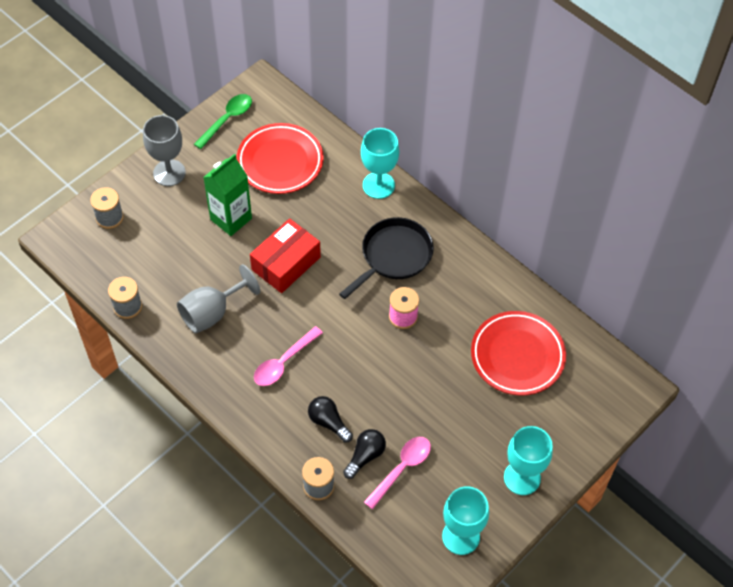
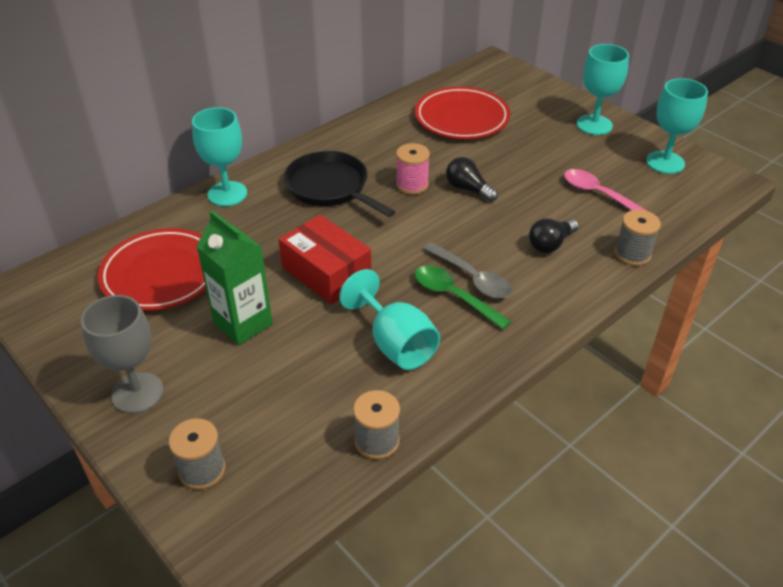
camera: 85 degrees left, 15 degrees down
(212, 313) = (395, 344): grey goblet -> turquoise goblet
(227, 120) = (63, 326): green spoon -> green spoon (454, 296)
(284, 362) = (472, 278): pink spoon -> grey spoon
(365, 456) = (589, 218): black light bulb -> black light bulb (468, 189)

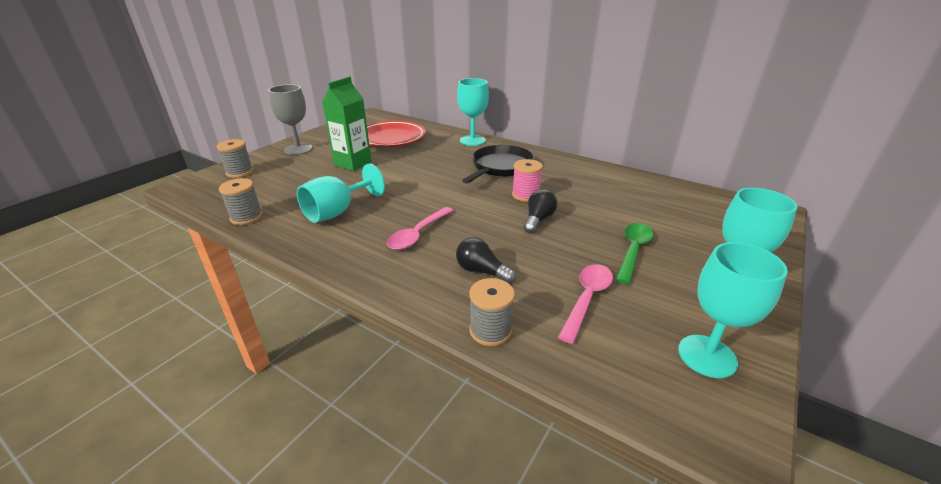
camera: 75 degrees right, 10 degrees down
(326, 272) = (406, 179): red box -> none
(454, 296) = (393, 229): green spoon -> green spoon (633, 251)
(461, 118) = (646, 205): red plate -> none
(472, 278) = (418, 234): grey spoon -> pink spoon

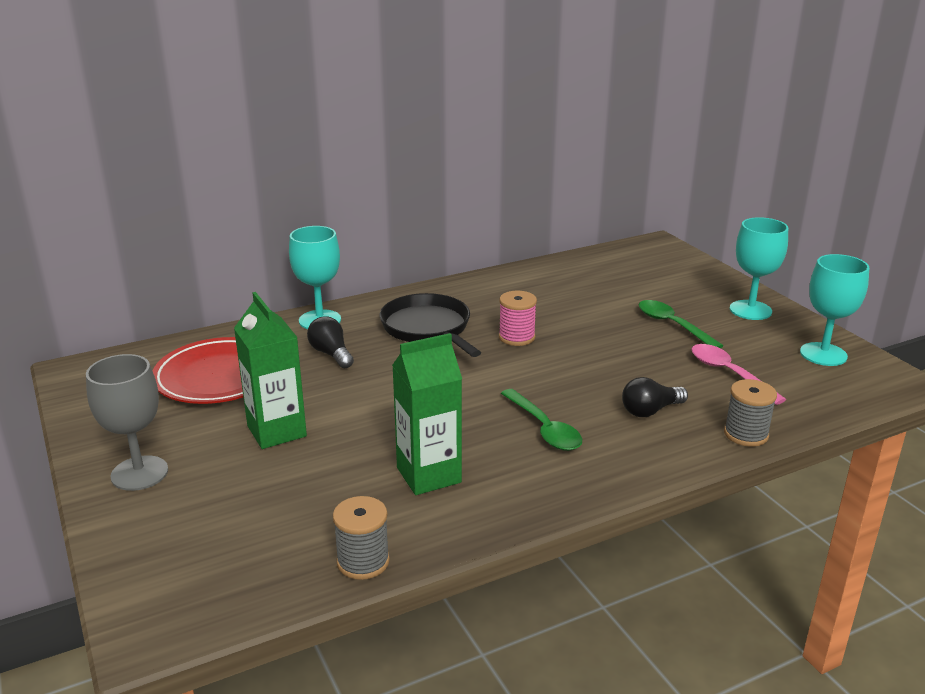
camera: 60 degrees left, 5 degrees down
(239, 172) = (165, 553): grey spool -> none
(337, 212) = (429, 475): turquoise goblet -> green carton
(418, 234) = (544, 428): pink spoon -> green spoon
(538, 220) = (577, 349): black light bulb -> black light bulb (331, 354)

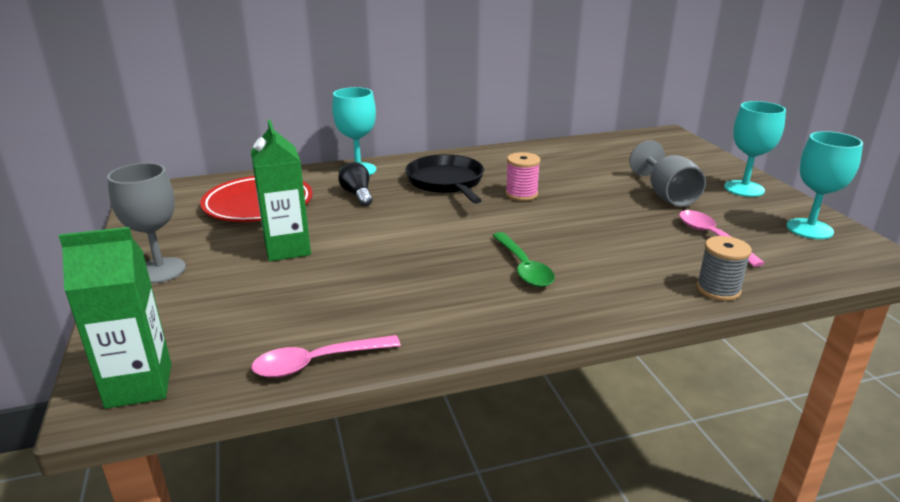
camera: 10 degrees right, 0 degrees up
(363, 561) = (317, 362): grey spool -> pink spoon
(429, 475) = (405, 296): green carton -> green carton (139, 385)
(650, 411) = (628, 261): black light bulb -> none
(672, 325) = (667, 195): green spoon -> grey goblet

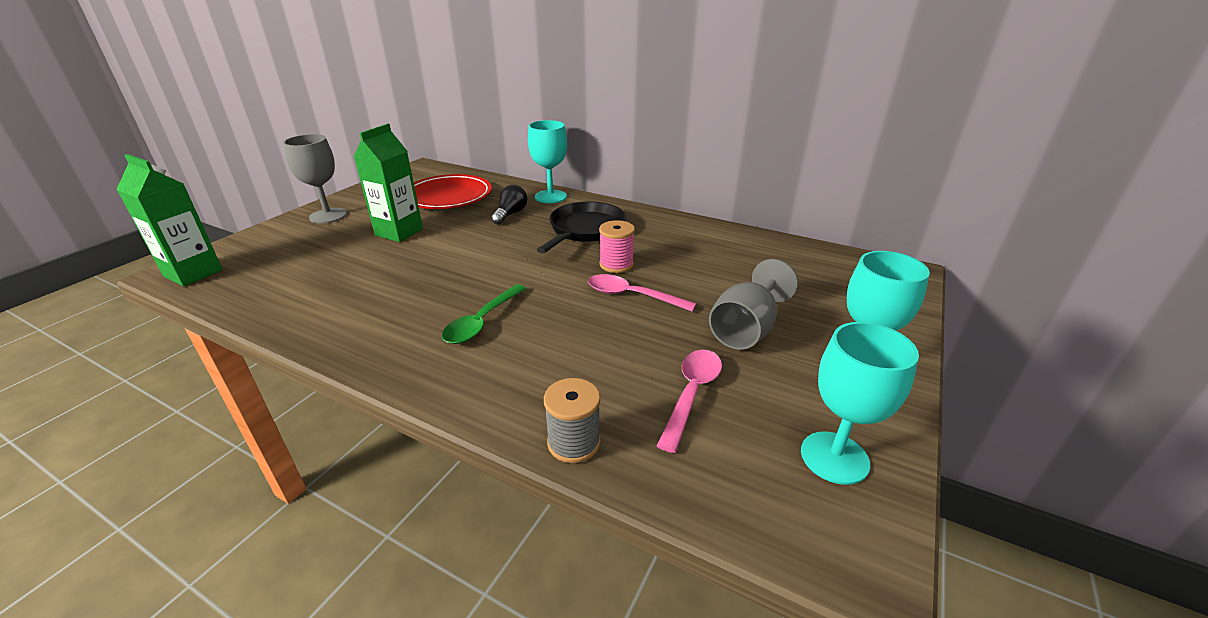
camera: 45 degrees right, 5 degrees up
(317, 362) = (258, 310): pink spoon -> pink spoon (632, 296)

